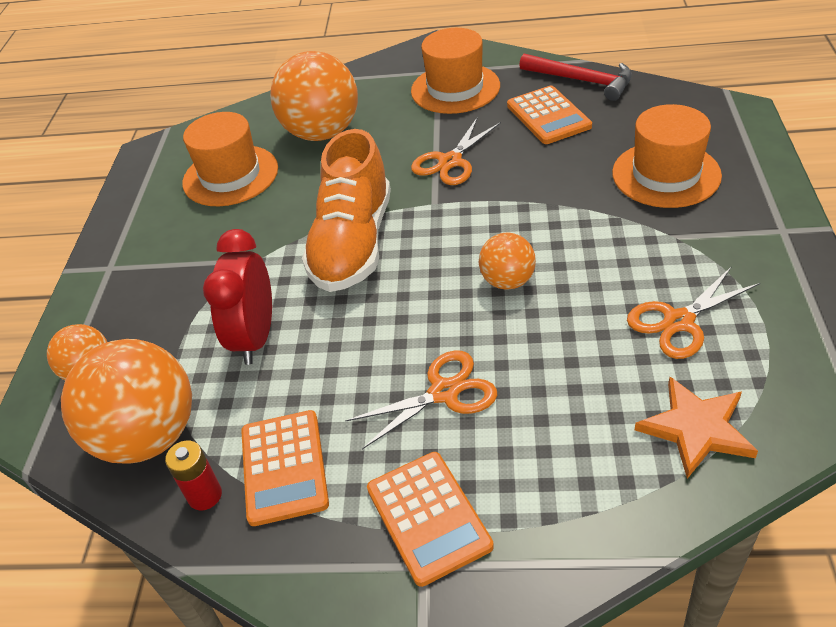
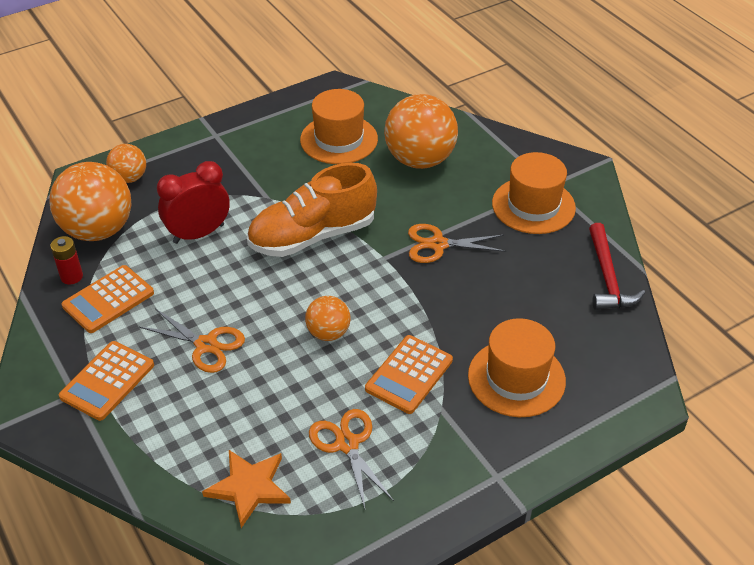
camera: 50 degrees right, 0 degrees up
(548, 116) = (540, 276): orange calculator -> orange calculator (409, 375)
(678, 321) = (347, 444): orange scissors -> orange scissors turned 45 degrees clockwise

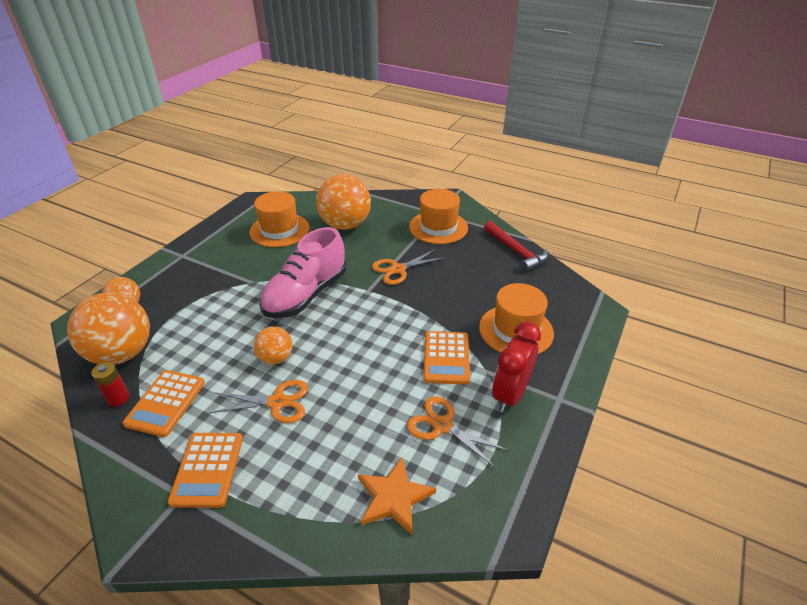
camera: 30 degrees left, 5 degrees down
(198, 234) = (214, 325): red clock -> red clock (510, 394)
(313, 236) = (306, 295): orange shoe -> pink shoe
(328, 333) = (367, 354): orange ball -> orange ball (276, 358)

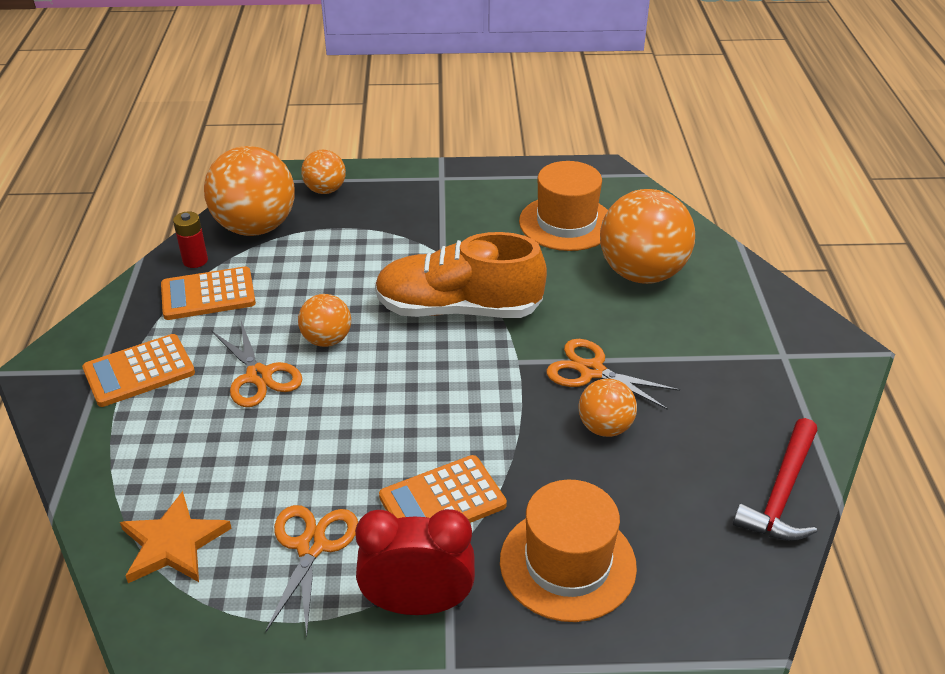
camera: 60 degrees right, 0 degrees up
(306, 295) = (458, 309): pink shoe -> orange shoe
(438, 227) = (744, 371): orange hat -> none
(439, 282) = (605, 427): none -> orange ball

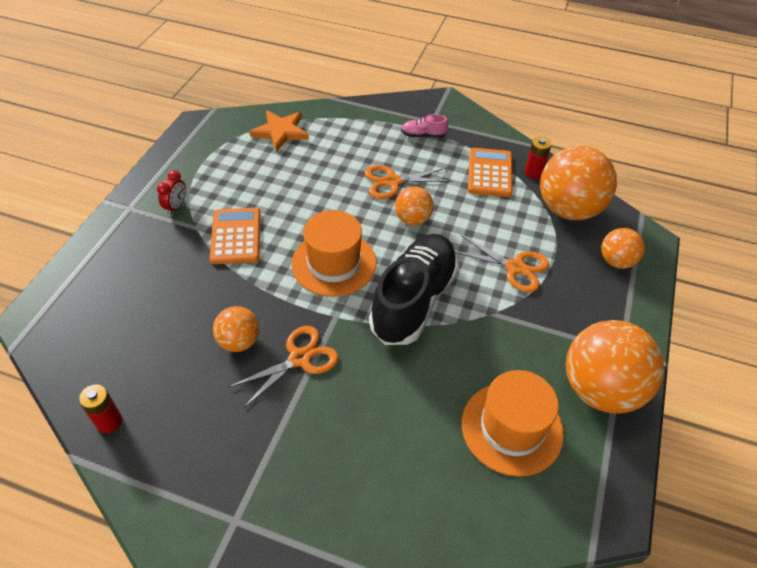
camera: 110 degrees right, 10 degrees up
(139, 371) = (423, 135): orange calculator -> pink shoe
(311, 546) = (243, 177): orange scissors -> orange scissors (515, 267)
(418, 604) = (176, 207): red clock -> red clock, size x0.51
(458, 309) = (414, 300): orange shoe -> black shoe
(567, 563) = (151, 276): orange hat -> orange hat (334, 263)
(642, 273) = (405, 457): orange ball -> orange ball (600, 389)
(781, 493) = (109, 422): red hammer -> red battery

